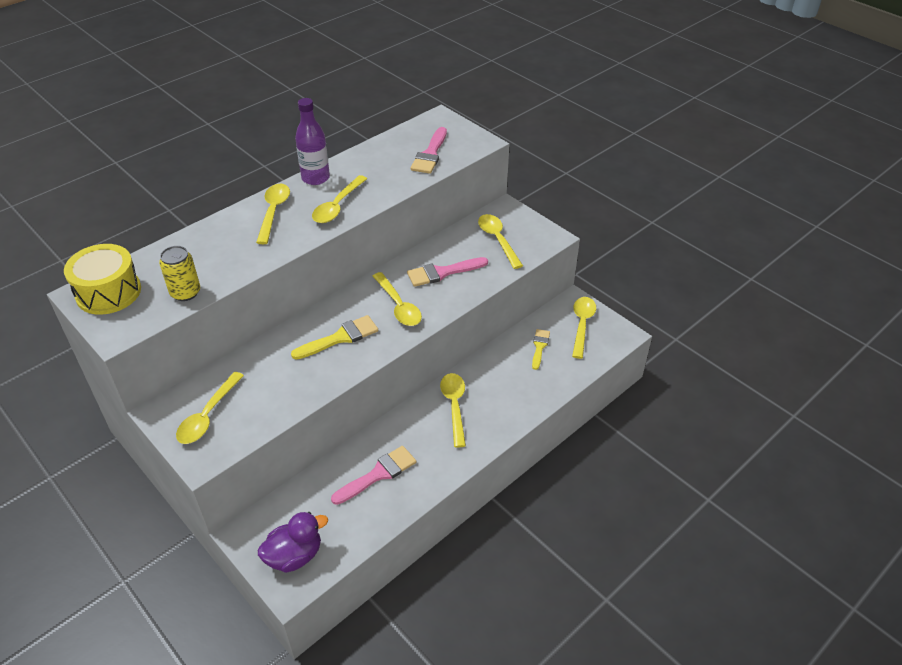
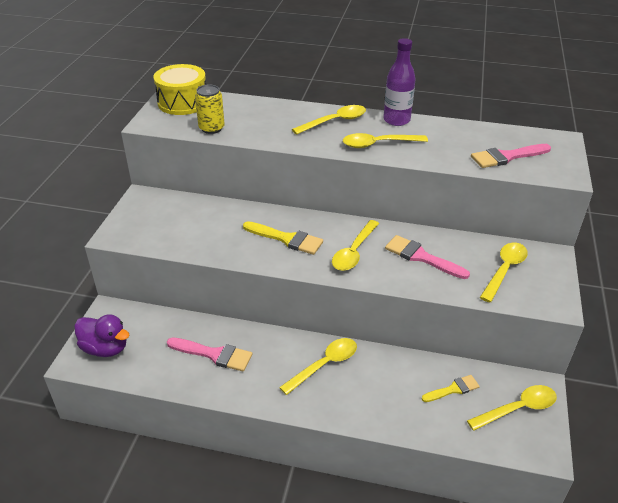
camera: 55 degrees right, 5 degrees down
(208, 415) = (155, 217): yellow spoon -> none

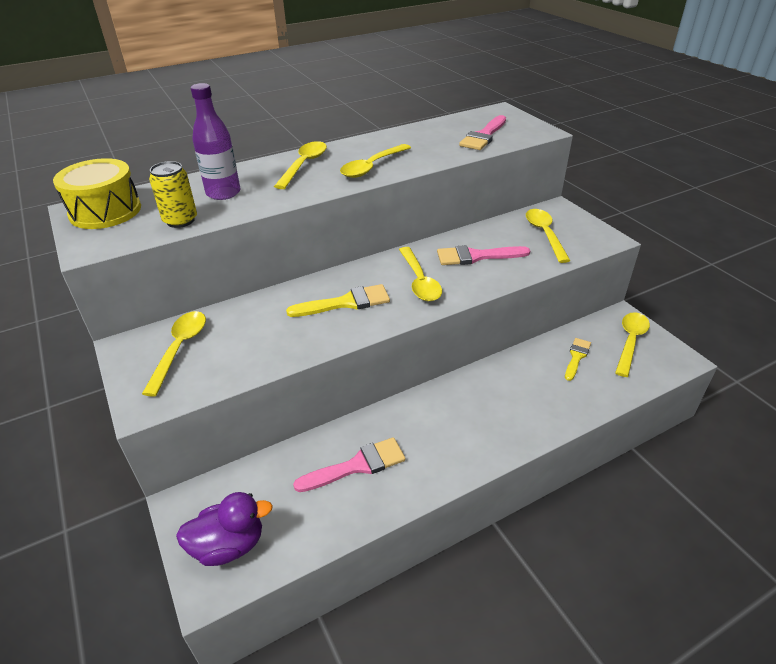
camera: 40 degrees left, 0 degrees up
(324, 365) = (465, 405): yellow spoon -> yellow spoon (179, 349)
(396, 120) = (358, 143): purple bottle -> purple bottle (223, 193)

